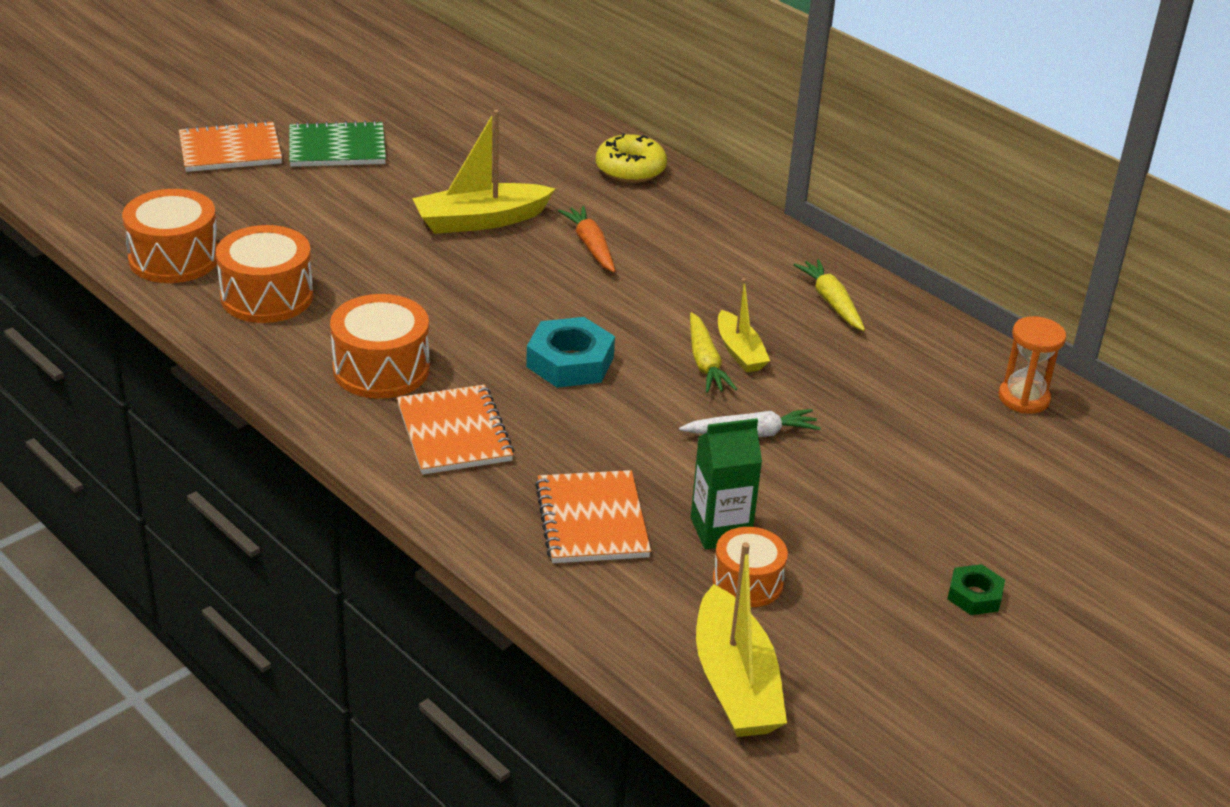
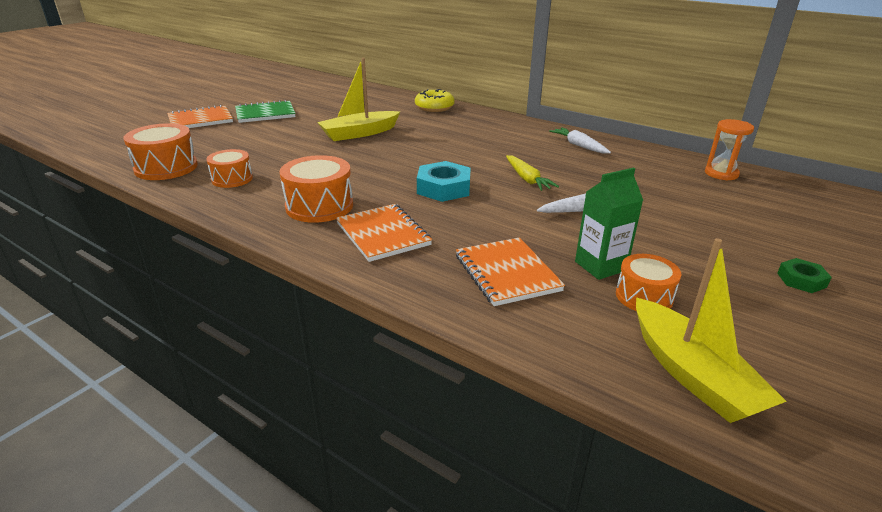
camera: 10 degrees left, 5 degrees down
(267, 296) = (232, 179): orange drum -> orange drum, size x0.64
(590, 246) = (428, 137): orange carrot -> none
(739, 352) = (544, 172): yellow boat -> none
(831, 302) = (579, 146): yellow carrot -> white carrot

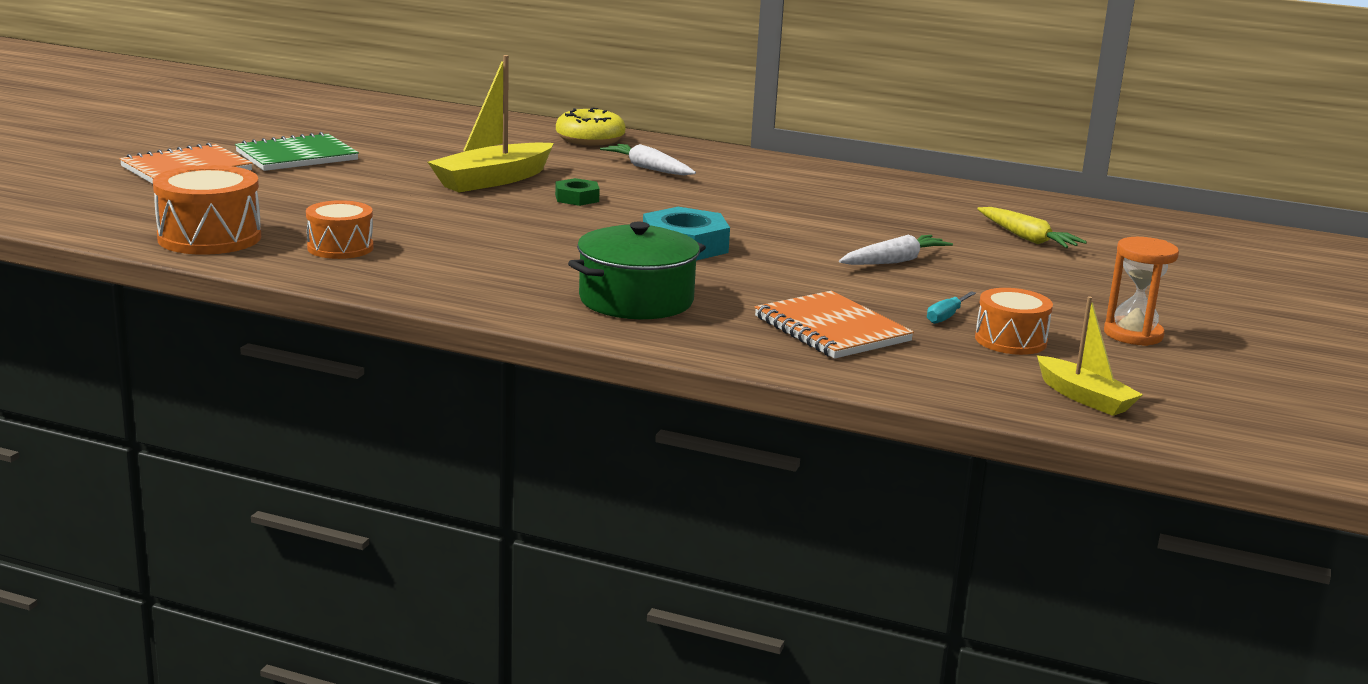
camera: 15 degrees left, 10 degrees down
(319, 206) = (514, 274): orange drum -> none
(383, 234) = (636, 300): orange notebook -> green pot
(527, 179) = (801, 230): yellow carrot -> yellow carrot (1027, 238)
(579, 146) = (856, 186): white carrot -> white carrot (648, 168)
(600, 266) = (946, 316): green carton -> turquoise screwdriver
(692, 374) = (1084, 397): yellow boat -> yellow boat, size x0.61
(721, 174) = (1071, 213): orange hourglass -> orange hourglass (1133, 334)
(801, 280) = (1190, 316): green nut -> green nut (577, 198)

